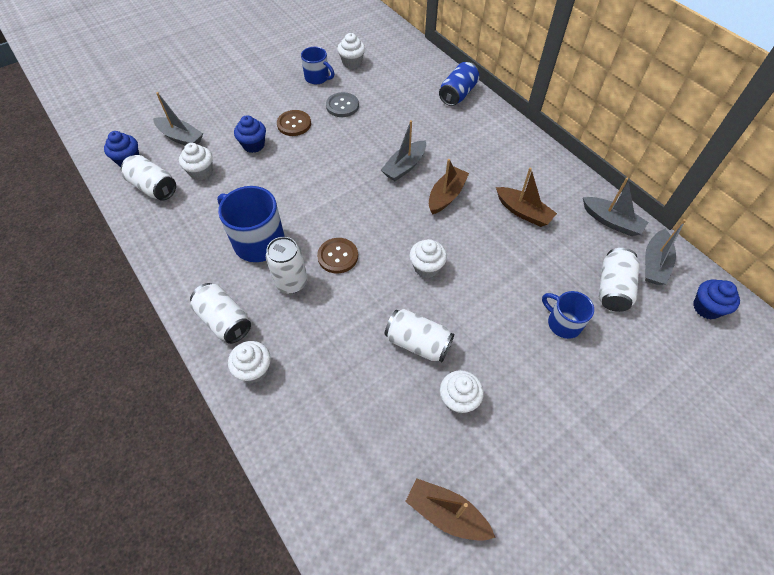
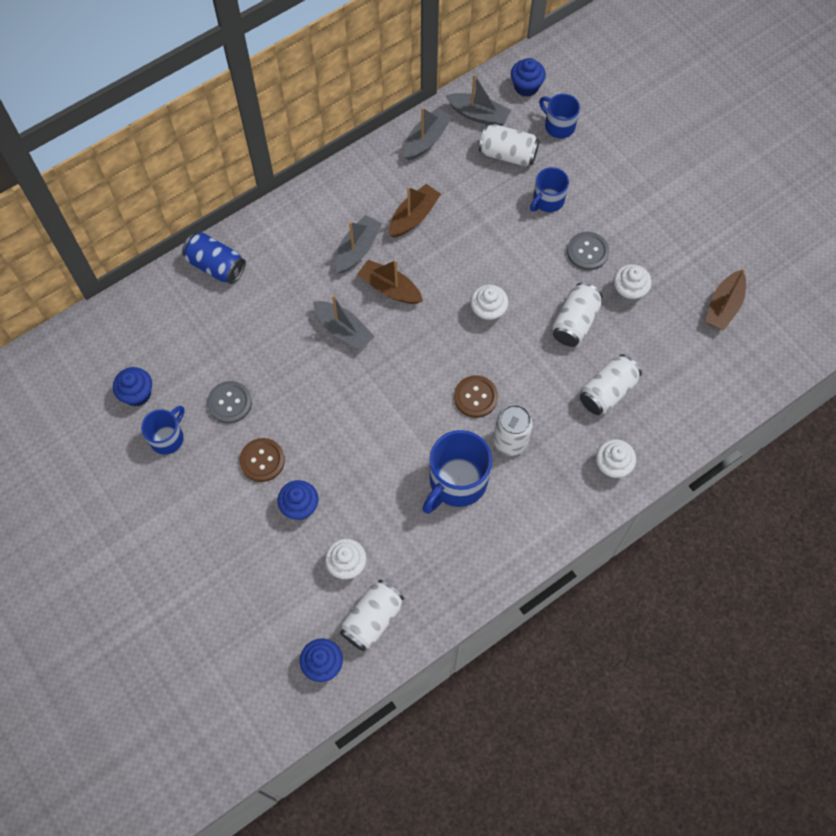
camera: 90 degrees left, 10 degrees up
(181, 137) = (281, 603): grey boat -> grey boat (357, 249)
(224, 320) = (559, 502): white can -> white can (607, 391)
(352, 62) = (137, 394): white cupcake -> blue cupcake
(505, 359) = (587, 252): none -> grey button
(664, 338) = (558, 126): none -> blue mug

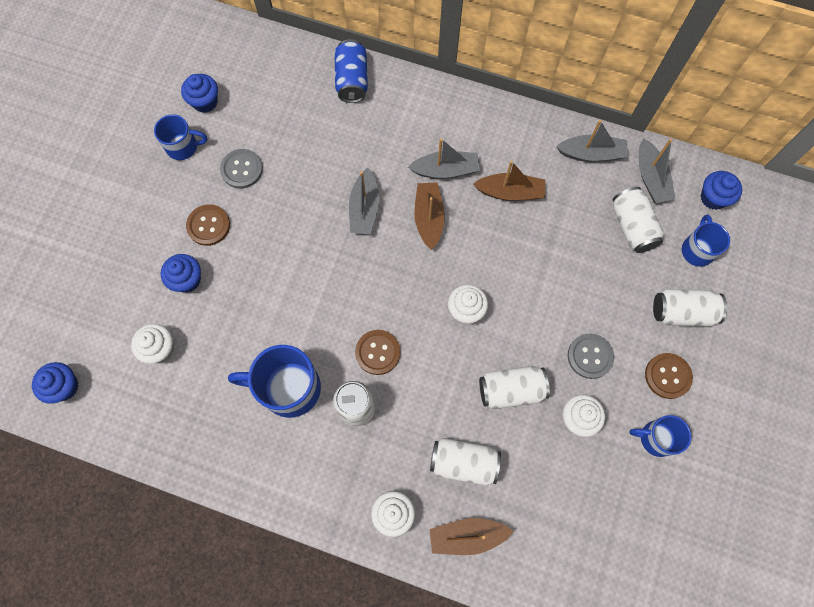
camera: 55 degrees right, 5 degrees up
(372, 619) = (125, 400): white can -> white can (682, 312)
(547, 200) = (613, 289): blue mug -> blue mug (656, 438)
(639, 212) = (667, 376): none -> brown button
(724, 306) = (631, 517): brown boat -> brown boat (467, 536)

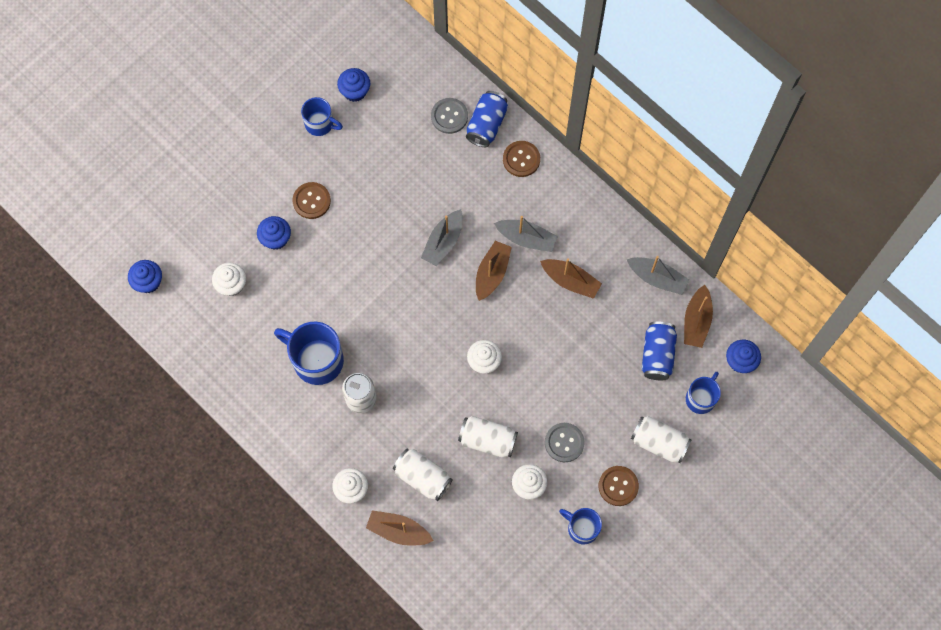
camera: 25 degrees right, 0 degrees up
(242, 169) = (359, 164): grey button -> grey button (449, 116)
(377, 352) = (398, 363): brown button -> brown button (521, 159)
(632, 227) = (657, 355): white can -> blue can
(651, 178) = (696, 321): grey boat -> brown boat

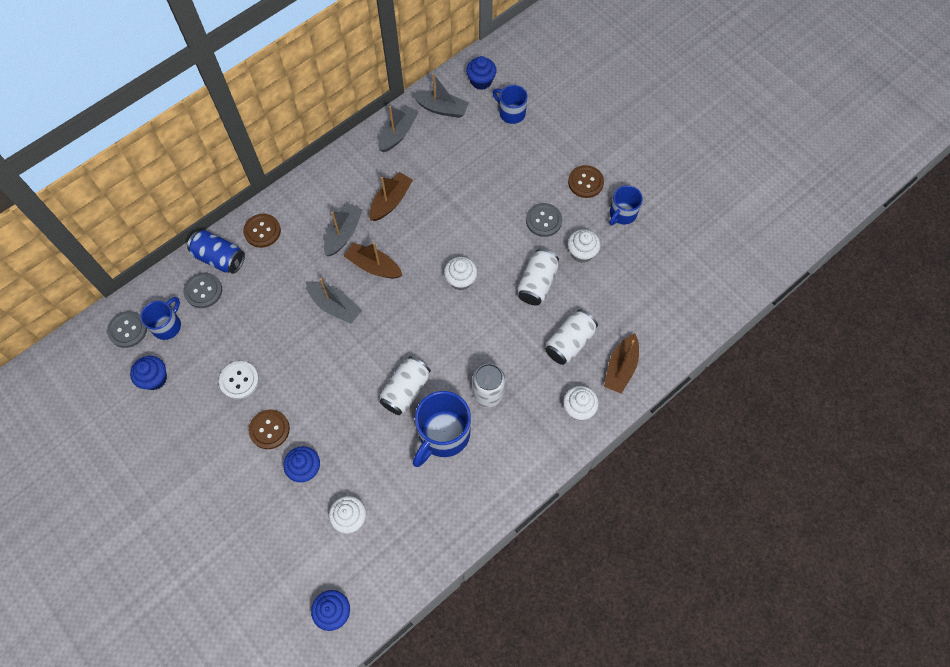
camera: 85 degrees left, 5 degrees down
(320, 124) = (184, 416): blue mug -> blue mug (167, 325)
(358, 166) = (239, 380): none -> white button
(402, 57) = (128, 330): none -> grey button
(657, 355) = (469, 141): blue can -> none
(659, 442) = (548, 148): white can -> white can (405, 390)
(696, 321) = (441, 108): brown boat -> grey boat

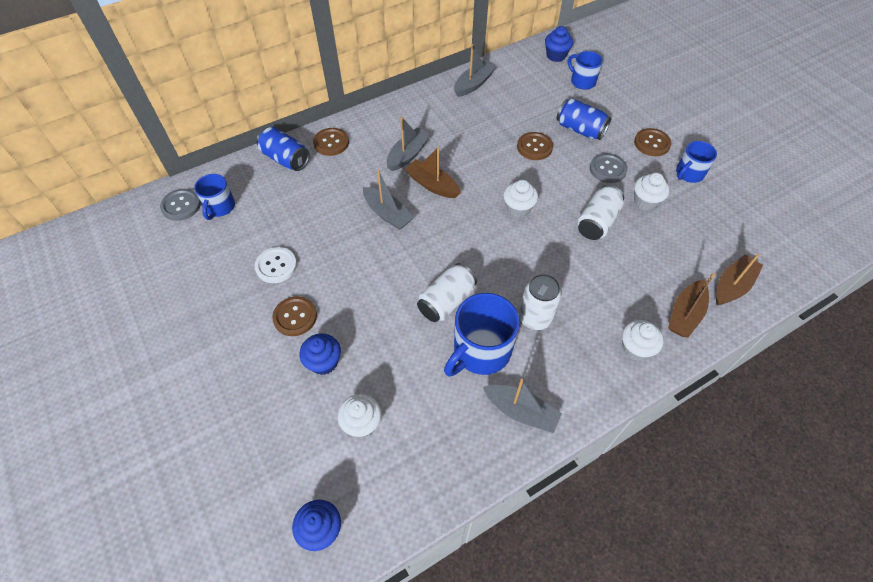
camera: 10 degrees right, 10 degrees down
(155, 379) = (193, 252): blue cupcake -> none
(167, 325) = (220, 207): blue mug -> blue mug turned 150 degrees clockwise
(203, 291) = (262, 183): grey button -> none
(391, 201) = (458, 135): brown boat -> brown boat (732, 286)
(441, 108) = (516, 71): grey boat -> grey boat (521, 411)
(469, 205) = (534, 147): none -> brown button
(513, 176) = (580, 129): none -> blue can
(569, 342) = (628, 281): white can -> none

